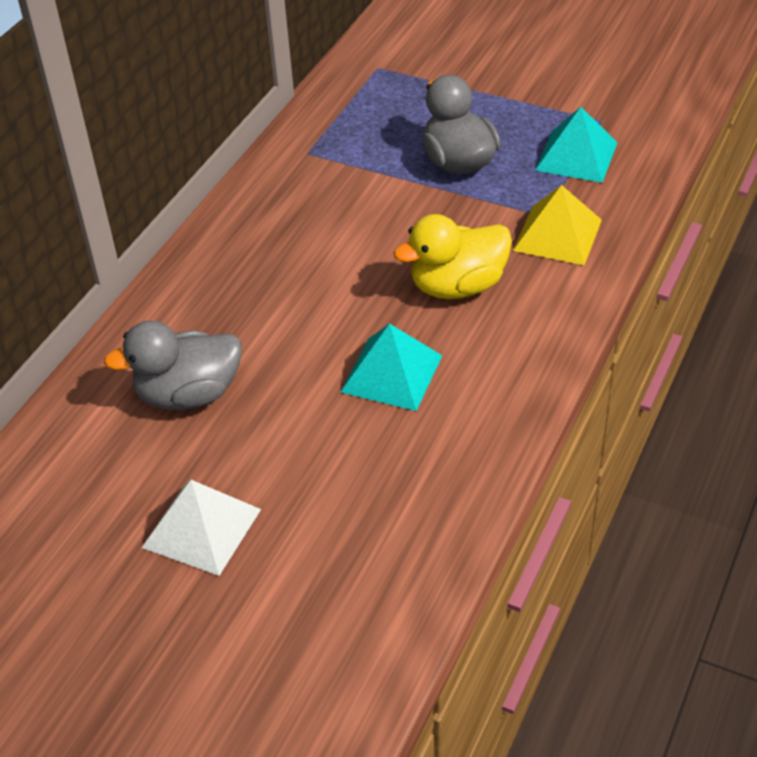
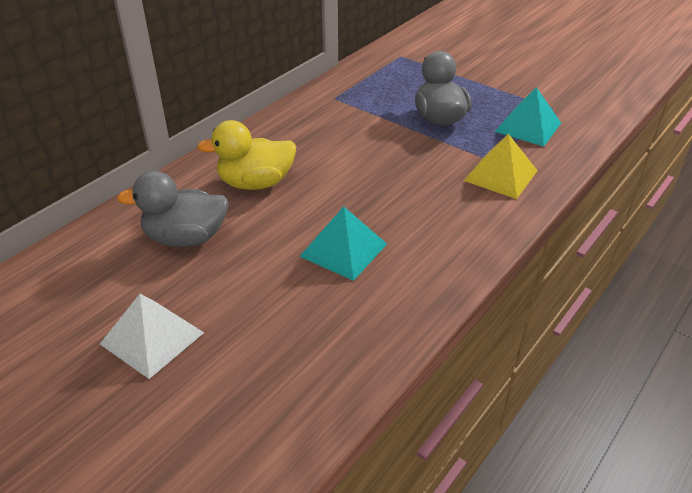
camera: 10 degrees right, 5 degrees down
(457, 286) = (414, 198): yellow duck -> yellow duck (255, 183)

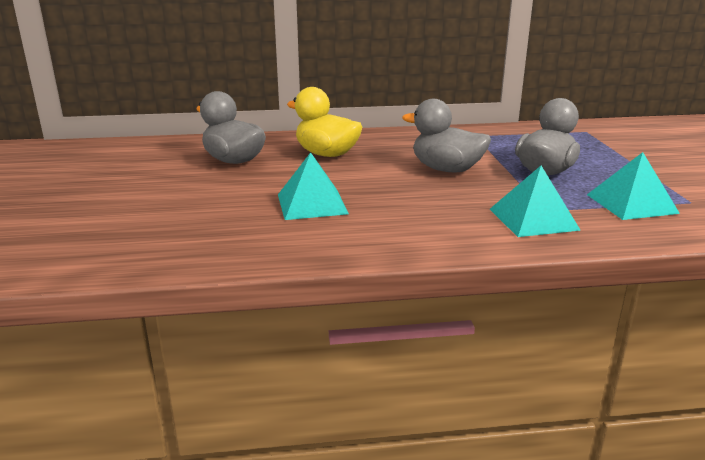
camera: 45 degrees right, 15 degrees down
(152, 338) = (127, 190): white pyramid -> none
(375, 152) = (446, 169): none -> grey duck
(500, 175) = (533, 219): yellow pyramid -> turquoise pyramid

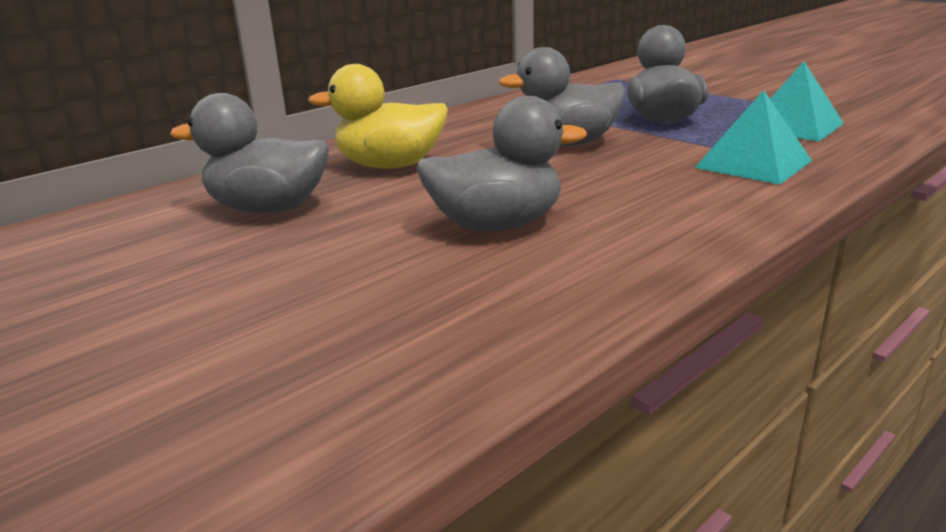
camera: 35 degrees left, 0 degrees up
(312, 204) = (496, 225): turquoise pyramid -> grey duck

